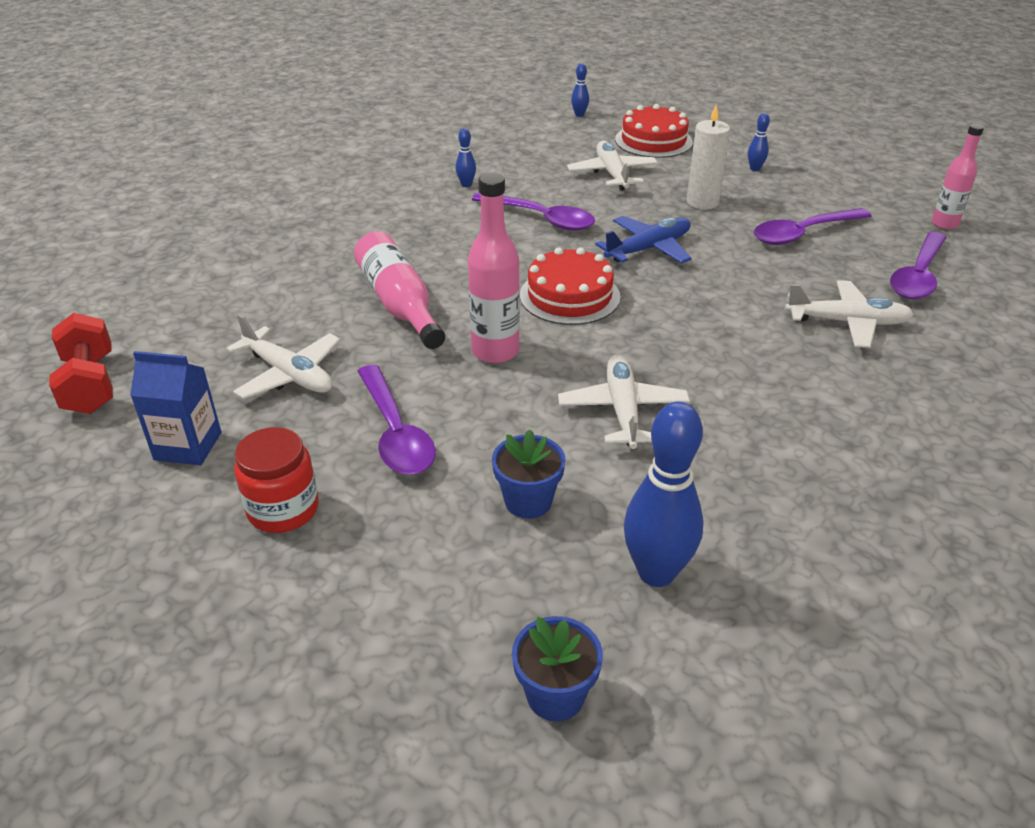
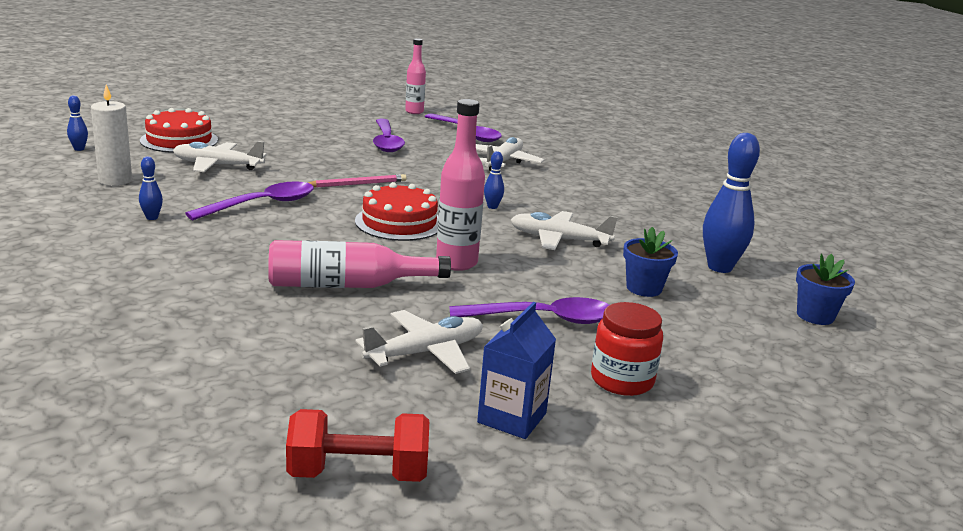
camera: 75 degrees left, 15 degrees down
(648, 249) = (357, 184): blue plane -> pink pencil
(702, 202) = (306, 153): white candle -> white candle (115, 180)
(755, 168) = (276, 128): blue bowling pin -> blue bowling pin (492, 207)

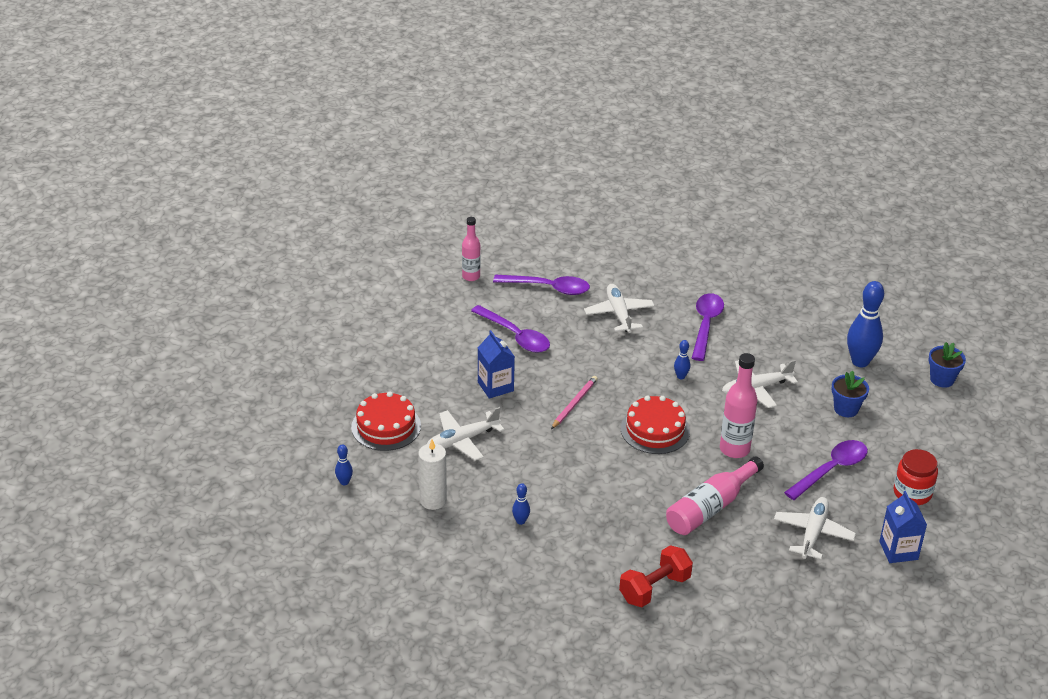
camera: 35 degrees left, 15 degrees up
(261, 205) = (557, 465): purple spoon -> purple spoon (706, 325)
(311, 155) = (495, 386): none -> blue carton
(358, 473) = (883, 623): red dumbbell -> red dumbbell (654, 588)

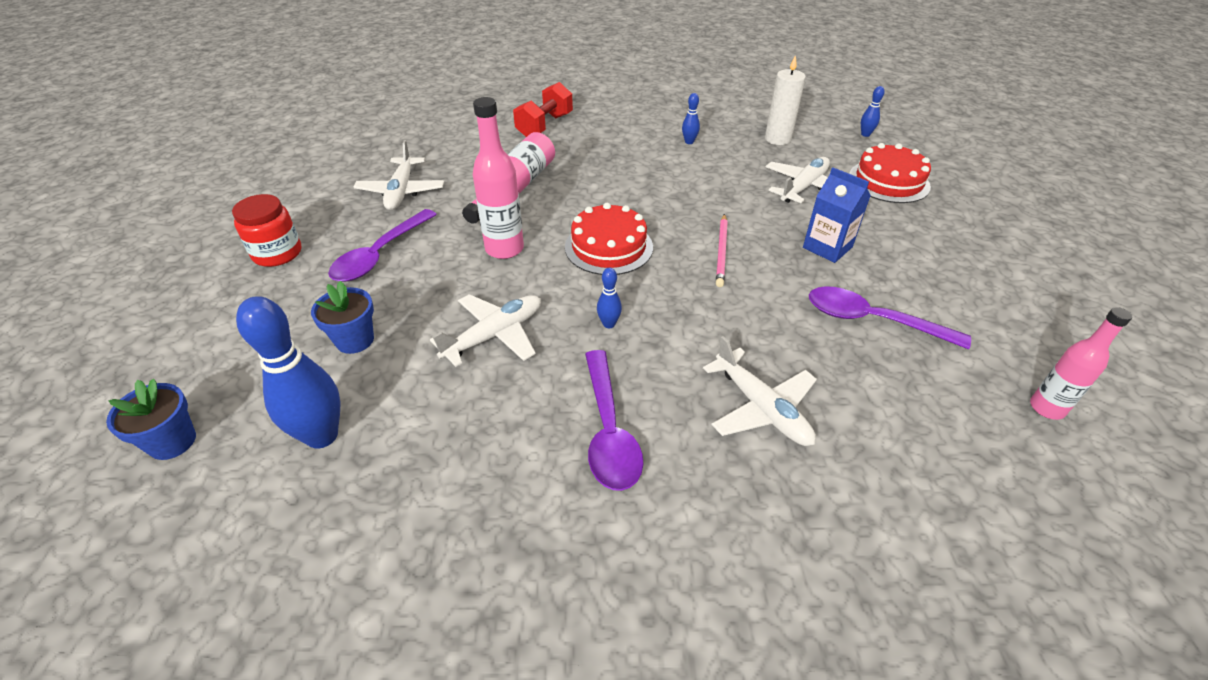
camera: 160 degrees right, 5 degrees up
(548, 288) = (912, 425): purple spoon -> none
(898, 550) = (308, 196): blue carton -> none

